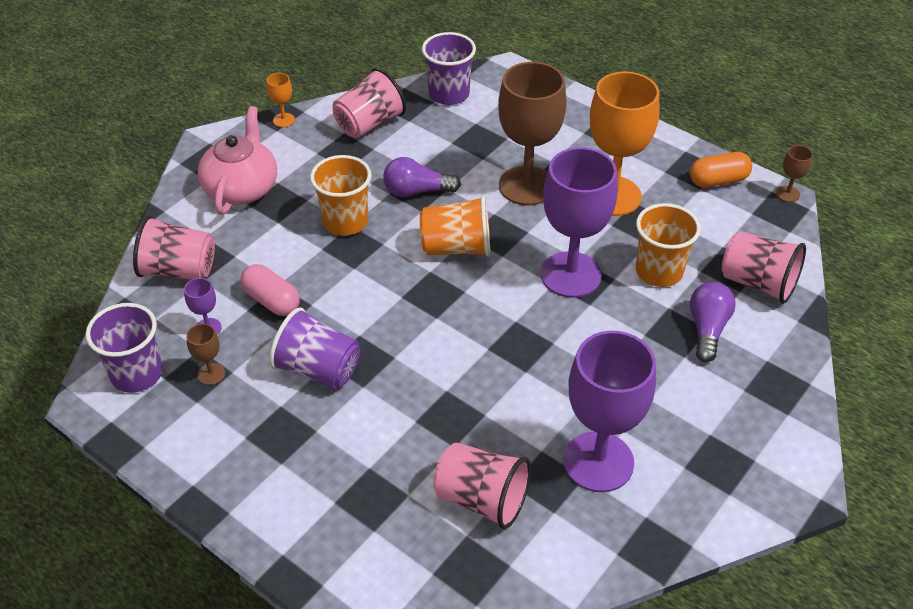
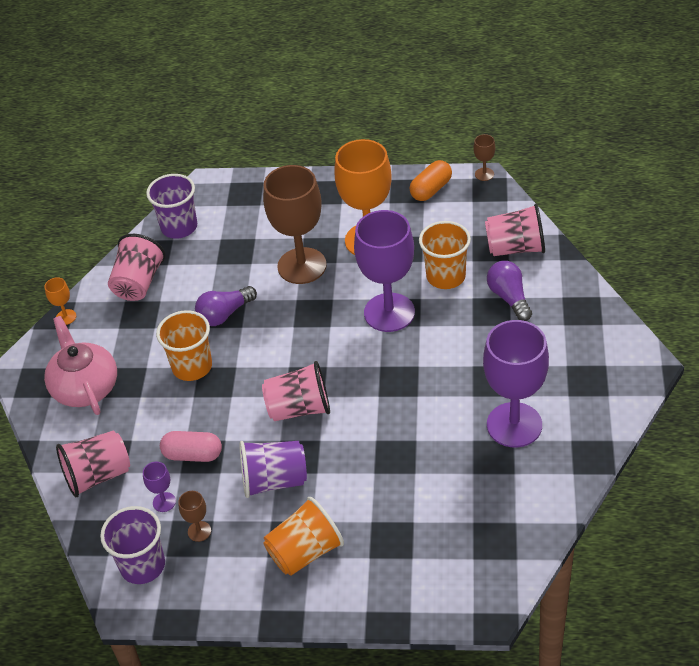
camera: 30 degrees left, 0 degrees up
(456, 247) = (292, 339): orange cup -> orange cup (305, 552)
(481, 499) = (462, 494): pink cup -> pink cup (299, 408)

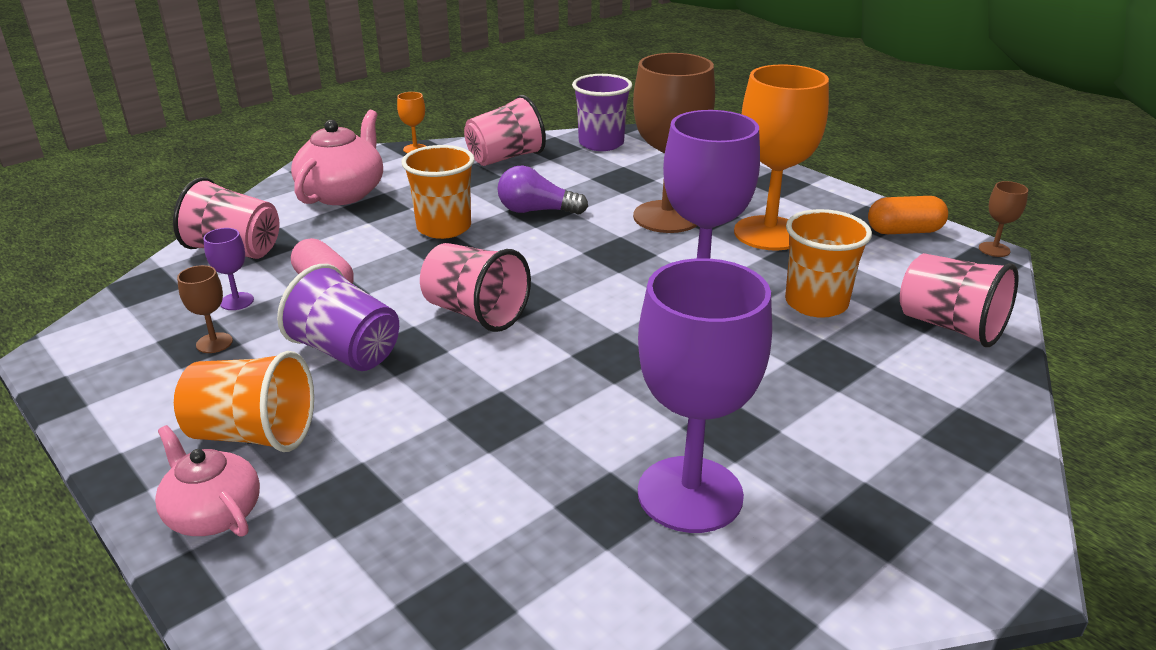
camera: 40 degrees right, 15 degrees down
(142, 565) = (127, 333): purple cup -> none
(350, 593) = (213, 513): none -> pink teapot
(509, 298) = (875, 365): purple light bulb -> none

